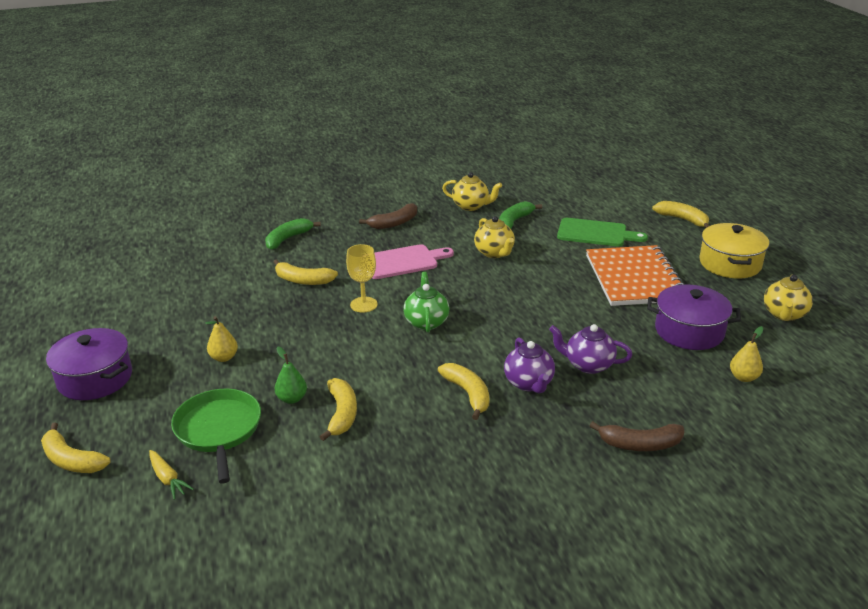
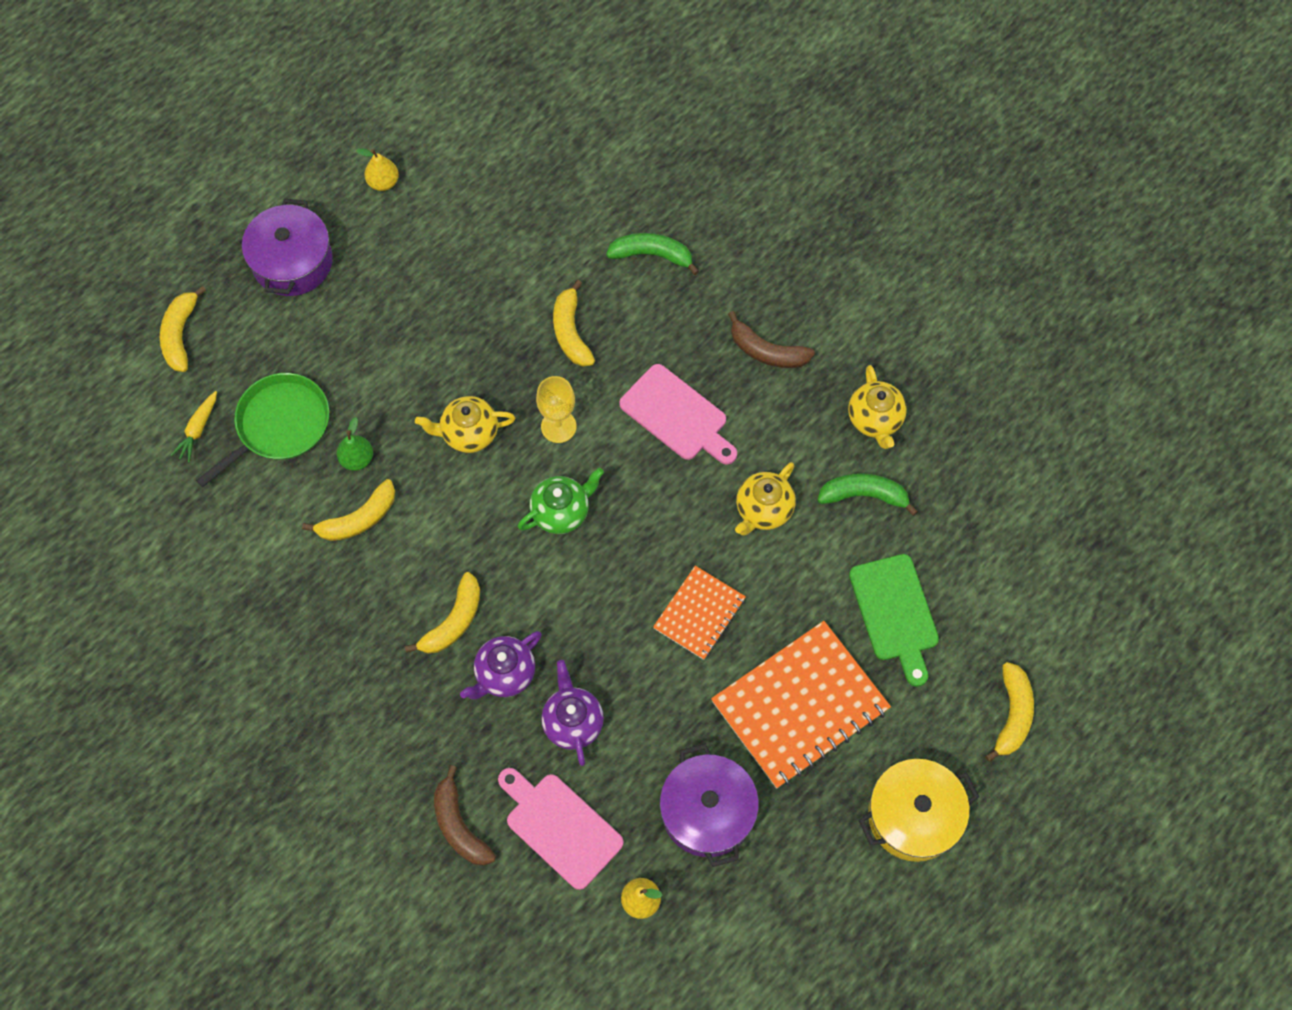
camera: 60 degrees right, 35 degrees up
(224, 357) = (386, 352): yellow pear -> yellow pear (383, 182)
(545, 293) = (699, 614): none -> orange notebook
(667, 395) = (560, 827): none -> pink cutting board
(784, 314) = (813, 917): yellow teapot -> yellow teapot (468, 433)

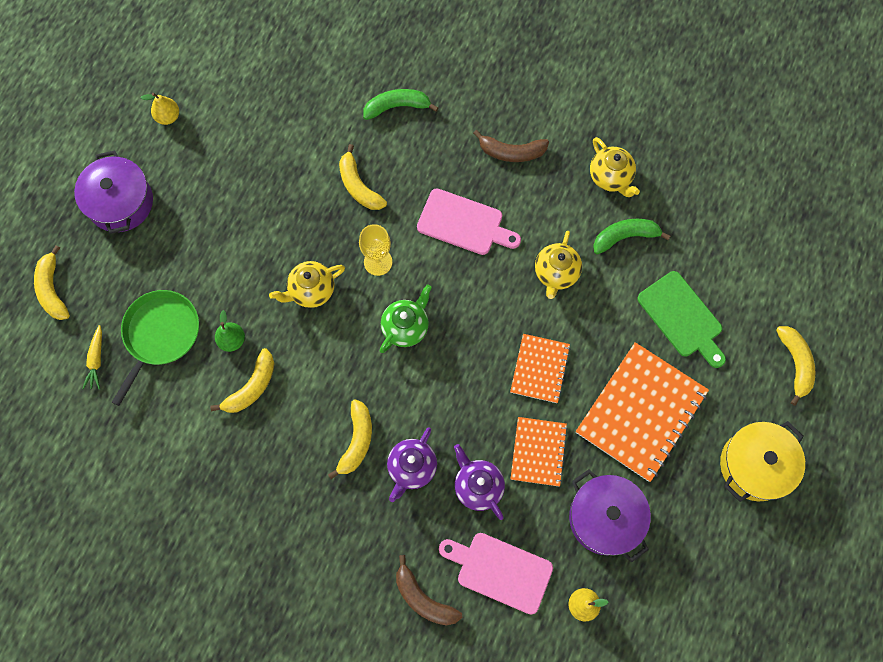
camera: 20 degrees left, 5 degrees up
(659, 708) = (538, 452): none -> orange notebook

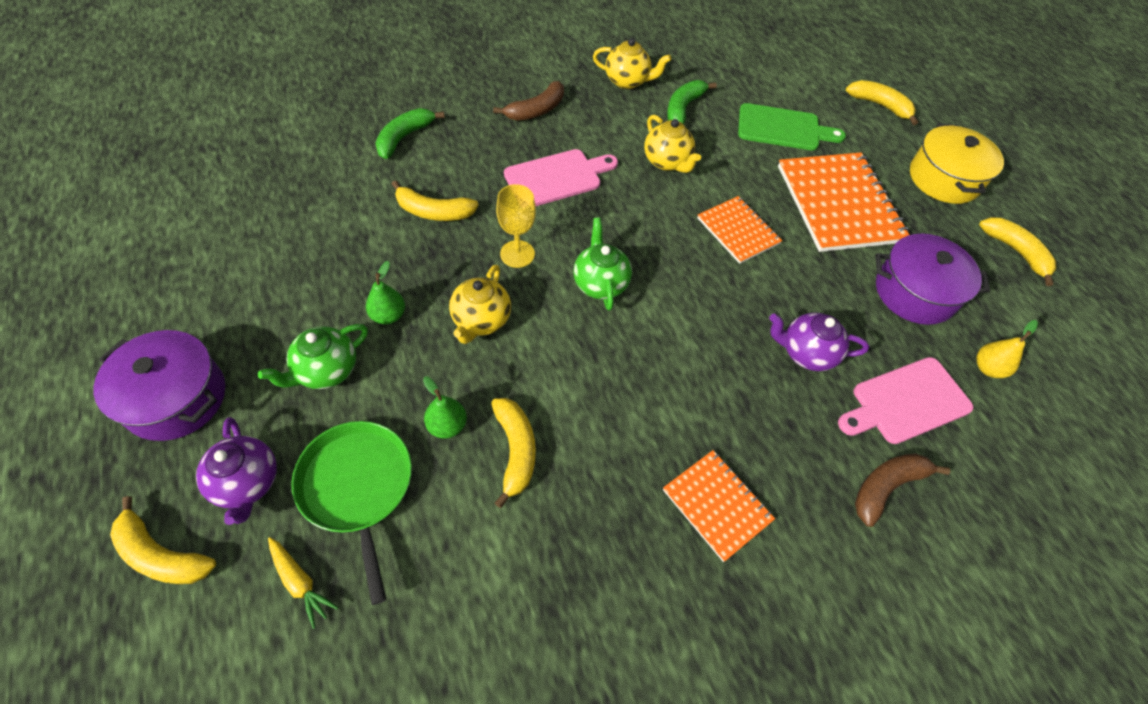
camera: 50 degrees left, 15 degrees down
(168, 117) = (163, 285): yellow pear -> none
(202, 250) = (326, 371): none -> green teapot
(265, 242) = (388, 315): none -> green pear
(356, 441) = (669, 408): yellow banana -> yellow banana (1015, 252)
(411, 468) = (740, 387): purple teapot -> purple teapot (247, 483)
(423, 598) = (886, 487): brown banana -> brown banana turned 150 degrees clockwise
(538, 452) = (813, 288): orange notebook -> orange notebook (717, 505)

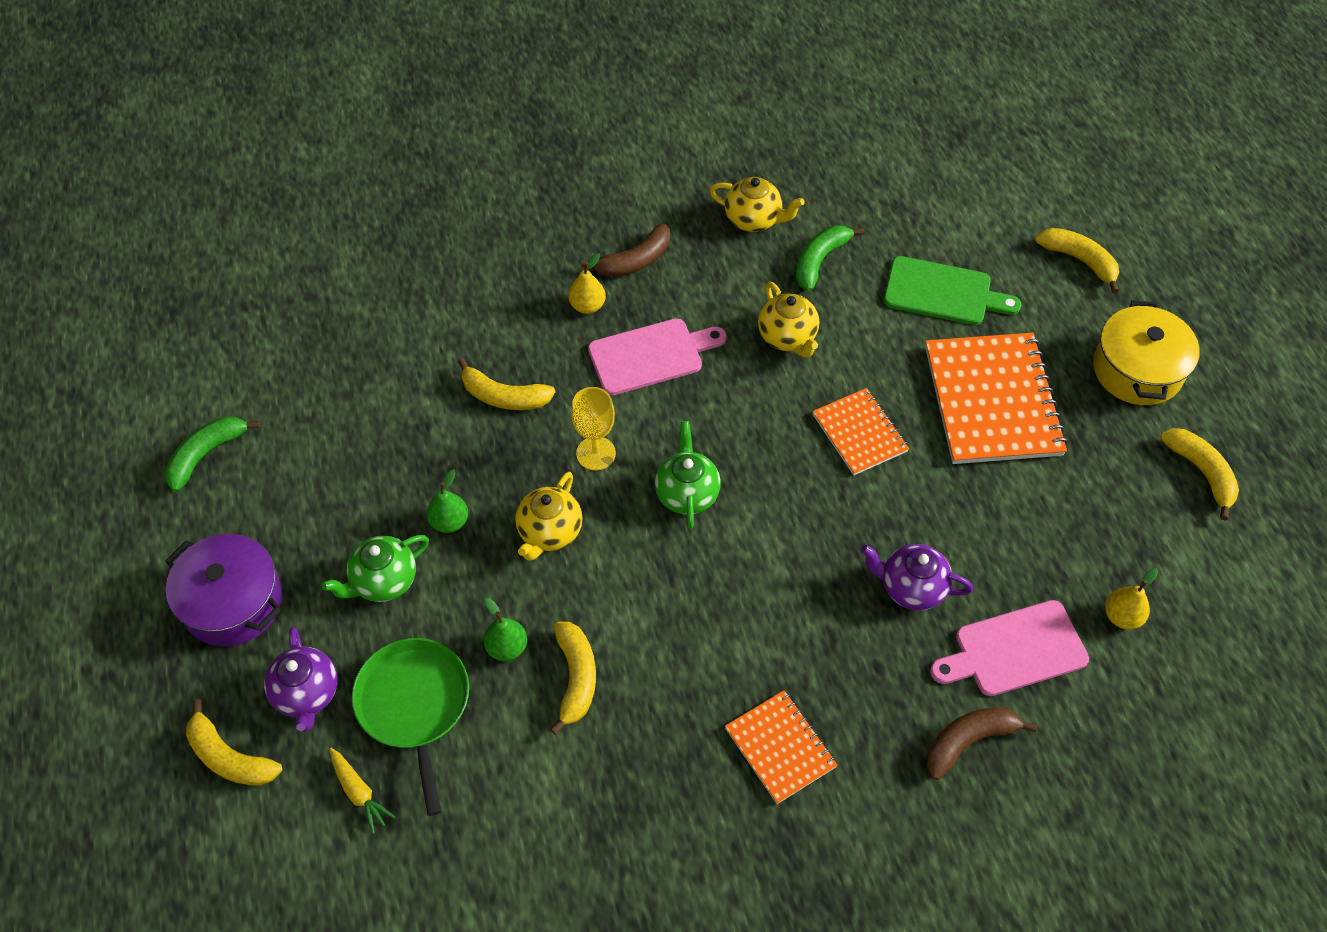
camera: 10 degrees right, 0 degrees up
(404, 138) = (474, 297): green banana -> green banana (206, 454)
(500, 142) = (587, 306): none -> yellow pear
(914, 292) = (1058, 520): purple pot -> none

